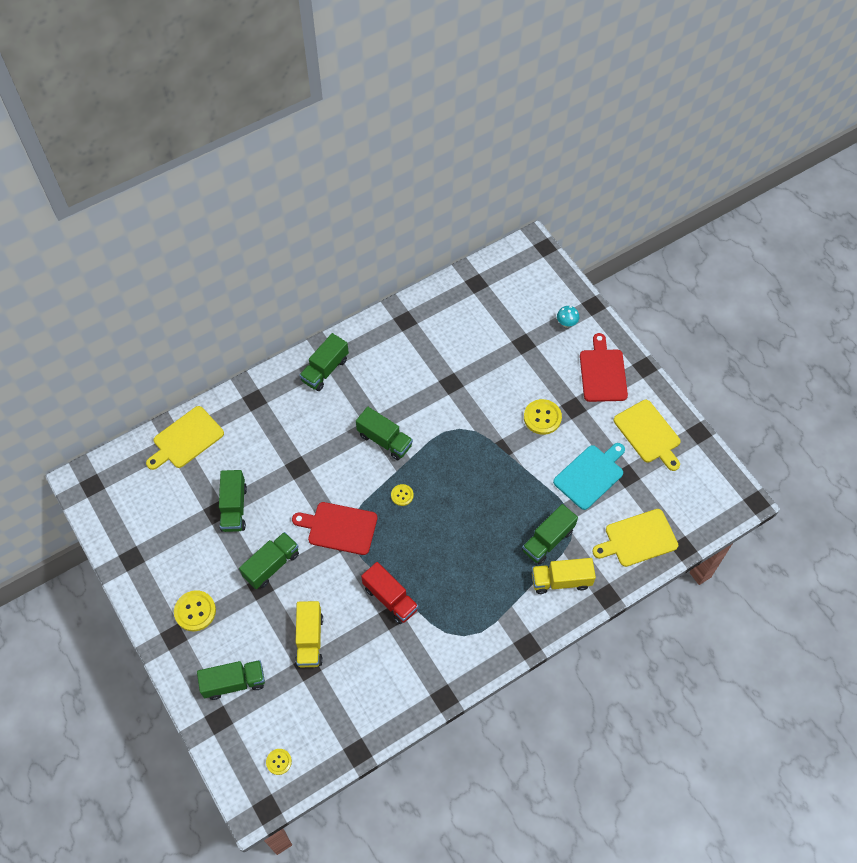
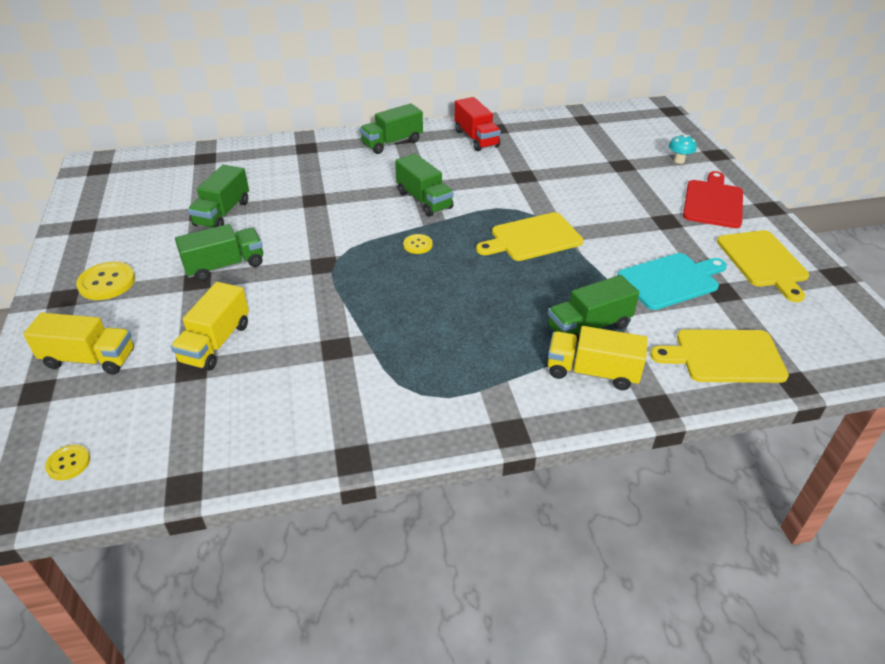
camera: 20 degrees right, 20 degrees down
(186, 439) = (217, 158): yellow cutting board -> yellow cutting board (533, 238)
(234, 683) = (89, 359): green truck -> yellow truck
(339, 528) = (326, 254): red cutting board -> none
(390, 598) = (345, 330): red truck -> red truck (476, 138)
(542, 417) = (623, 221): yellow button -> none

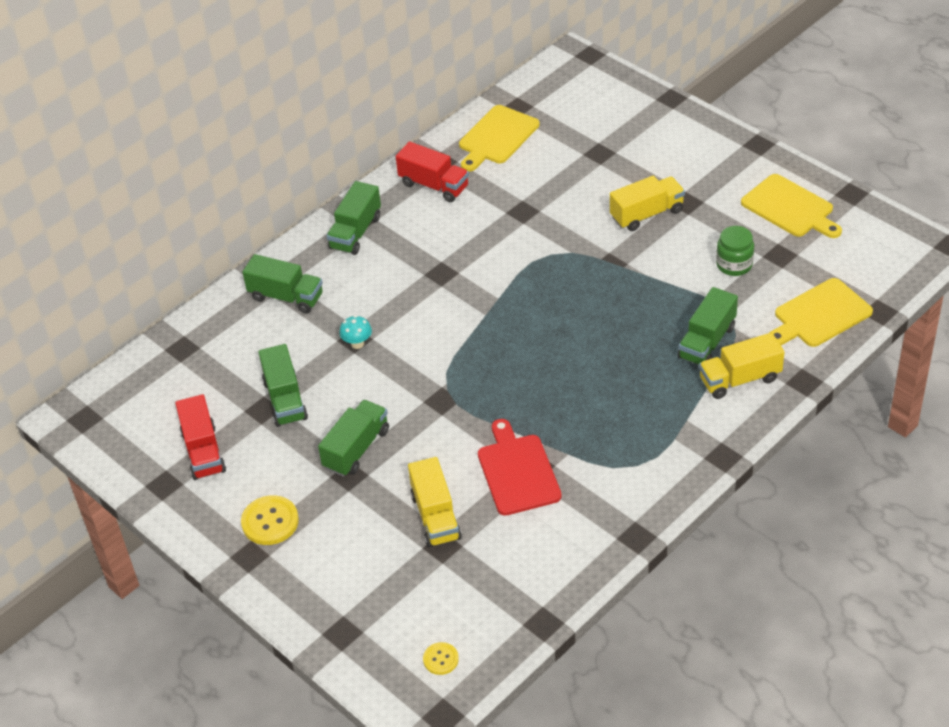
camera: 30 degrees left, 5 degrees up
(89, 359) = (349, 587): yellow truck -> yellow truck (647, 214)
(133, 218) = (203, 451): none -> red truck
(418, 245) = (502, 338): yellow button -> none
(424, 200) = (459, 287): green truck -> green truck (286, 297)
(533, 238) = (592, 279): yellow cutting board -> yellow cutting board (497, 137)
(670, 280) = (734, 265): turquoise cutting board -> green jar
(679, 160) = (645, 122): turquoise mushroom -> turquoise mushroom (357, 344)
(713, 202) = (709, 161): red cutting board -> red cutting board (517, 472)

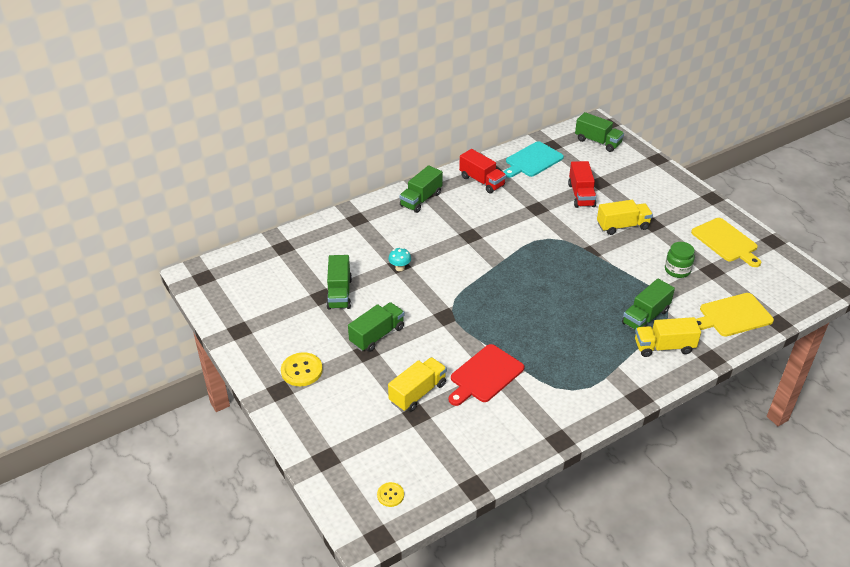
camera: 10 degrees right, 5 degrees down
(203, 451) = (273, 314): red truck -> red truck (581, 195)
(286, 297) = (362, 229): green truck -> green truck (598, 142)
(435, 516) = (418, 393): yellow truck -> yellow truck turned 135 degrees counterclockwise
(497, 137) = (532, 160): yellow cutting board -> turquoise cutting board
(517, 472) = (485, 375): red cutting board -> red cutting board turned 135 degrees counterclockwise

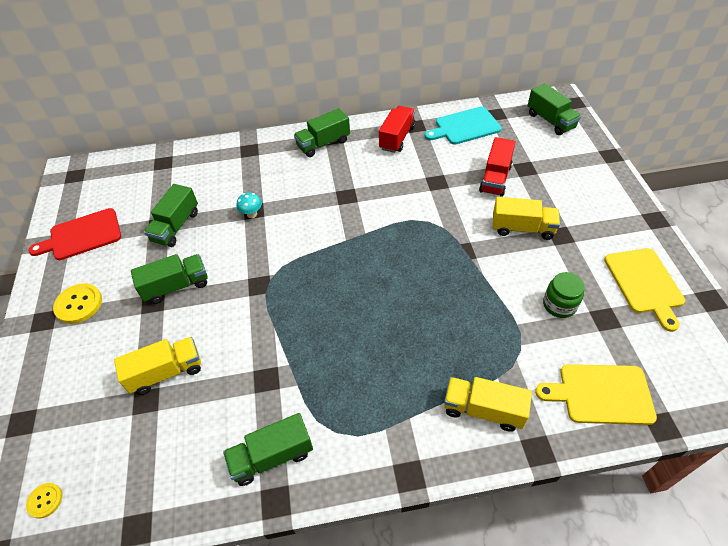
camera: 25 degrees right, 10 degrees up
(482, 181) = (397, 138): red truck -> red truck turned 135 degrees counterclockwise
(485, 375) = (250, 375): red cutting board -> red cutting board (82, 235)
(645, 317) = (483, 358): green truck -> green truck (272, 456)

